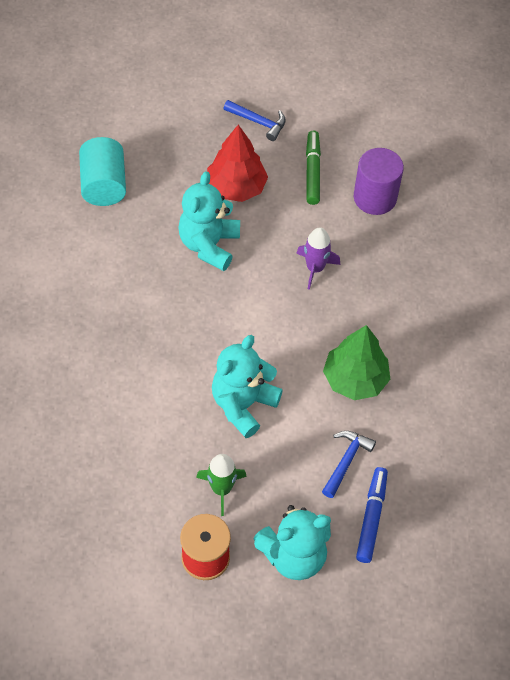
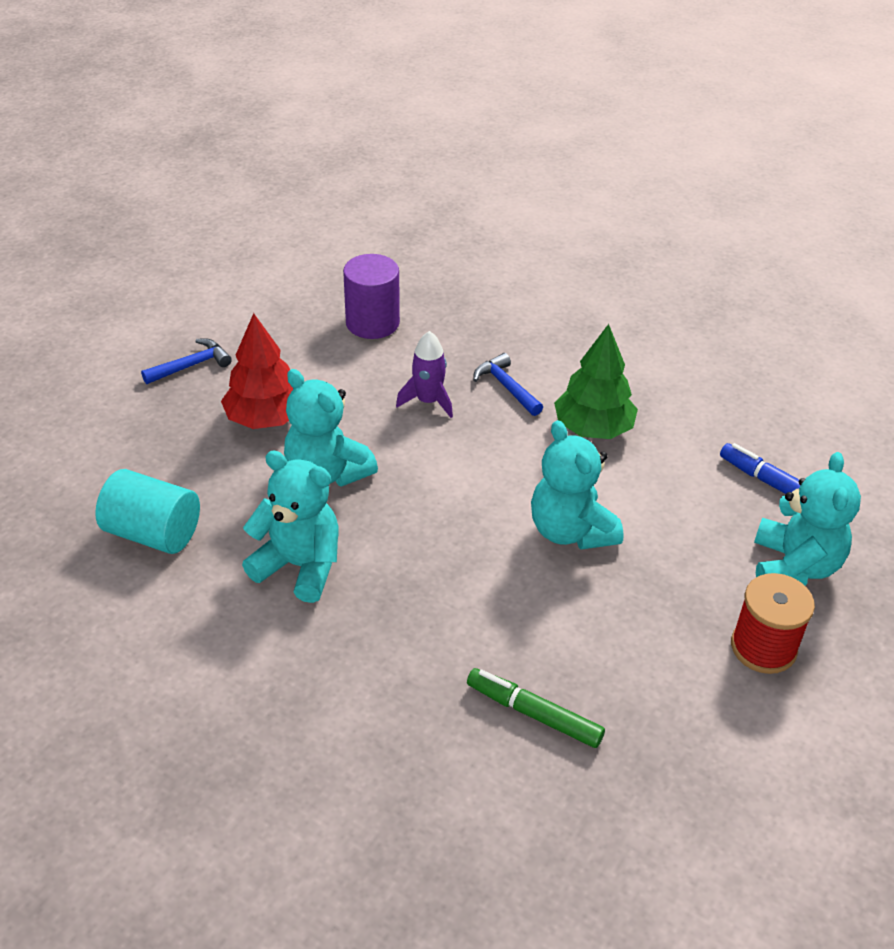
camera: 60 degrees left, 15 degrees down
(122, 270) = (299, 566): none -> turquoise teddy bear
(221, 489) = (676, 595): green rocket -> none
(312, 171) = (298, 352): green marker -> green marker (533, 714)
(346, 461) = (693, 476): blue hammer -> blue hammer (506, 387)

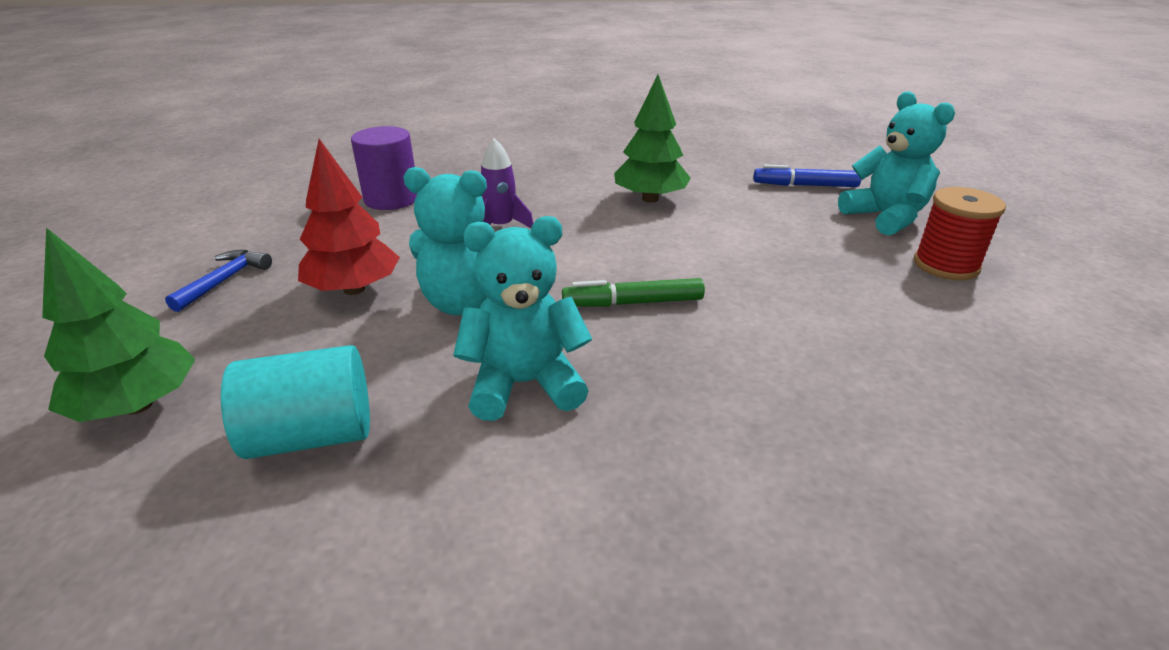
camera: 35 degrees left, 10 degrees down
(82, 457) = (138, 405): none -> green tree
(506, 387) = (553, 199): blue hammer -> none
(533, 714) = (887, 389): green marker -> green marker (633, 303)
(570, 531) = (722, 257): turquoise teddy bear -> none

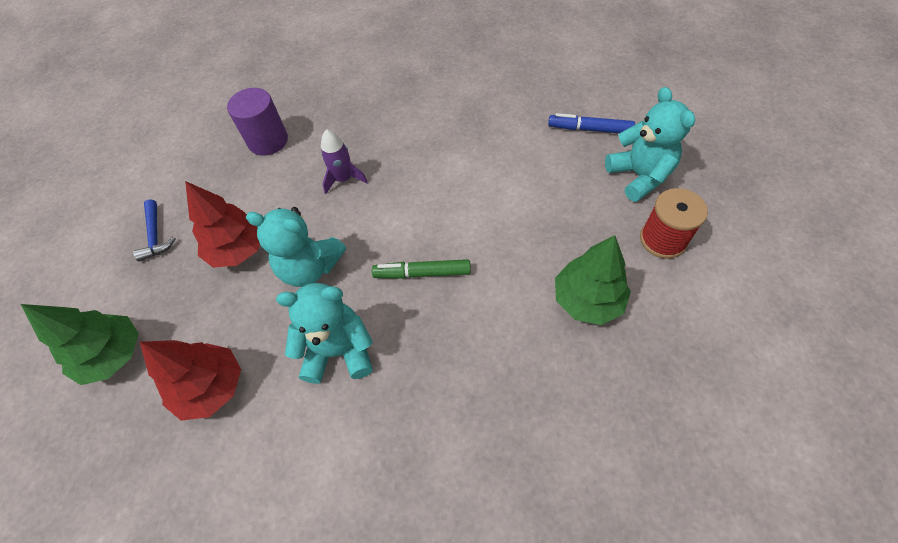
camera: 10 degrees right, 25 degrees up
(225, 280) = (155, 236): blue hammer -> blue hammer turned 135 degrees clockwise
(312, 435) = (211, 387): turquoise cylinder -> red tree
(650, 199) = (461, 145): green tree -> green tree (587, 300)

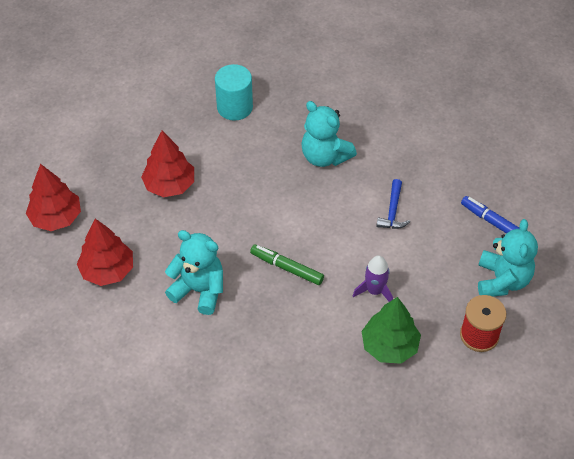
camera: 25 degrees right, 5 degrees down
(113, 355) = (56, 218): green tree -> red tree
(155, 236) = (118, 145): blue hammer -> blue hammer (392, 211)
(268, 141) = (234, 107): purple cylinder -> turquoise cylinder
(310, 268) = (211, 224): turquoise teddy bear -> turquoise teddy bear (325, 156)
(344, 179) = (274, 168): purple rocket -> purple rocket (374, 291)

